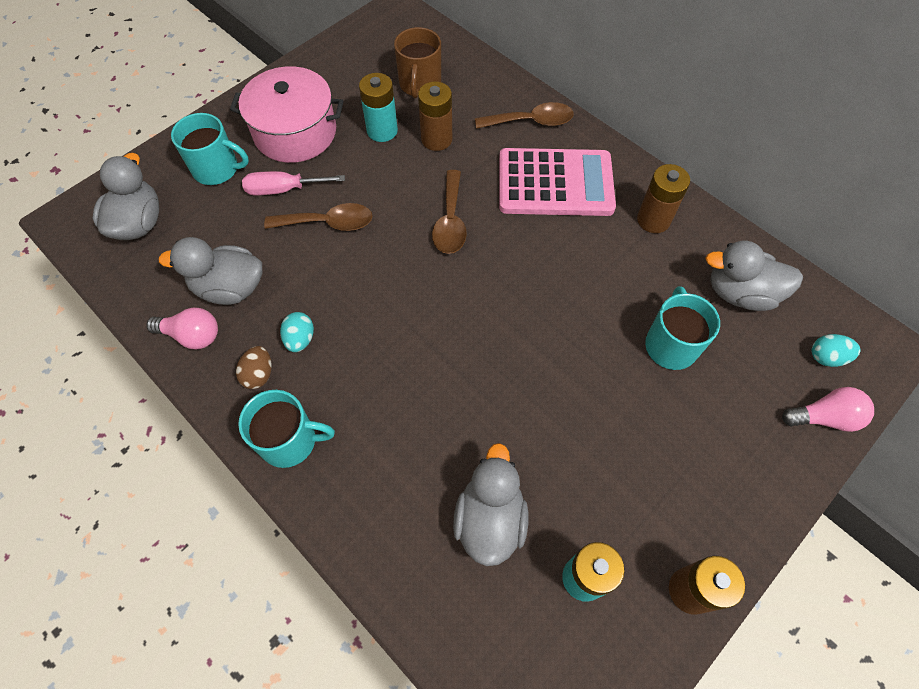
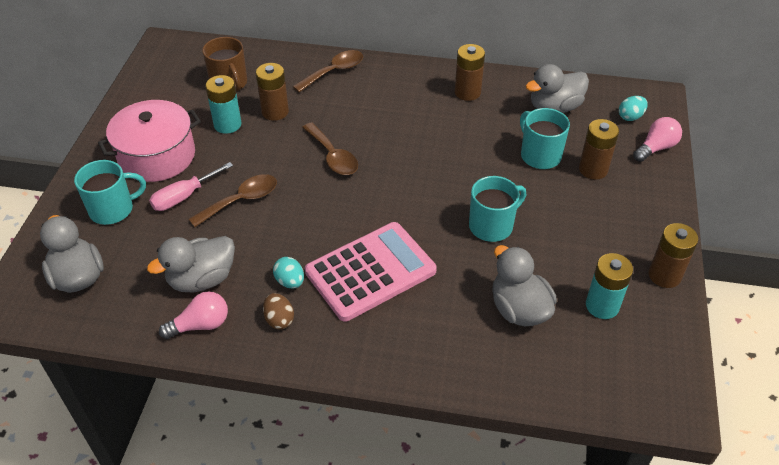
camera: 35 degrees left, 15 degrees down
(290, 441) = (342, 345): turquoise mug -> turquoise mug (492, 226)
(555, 183) = (385, 100): pink calculator -> pink calculator (370, 271)
(719, 400) = (593, 169): none -> brown battery

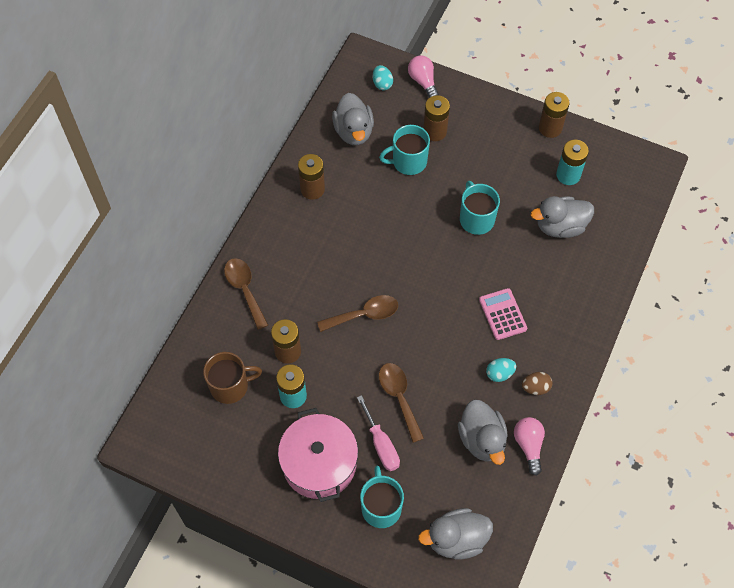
camera: 75 degrees left, 15 degrees up
(370, 271) = (502, 314): pink calculator -> pink calculator, size x0.55

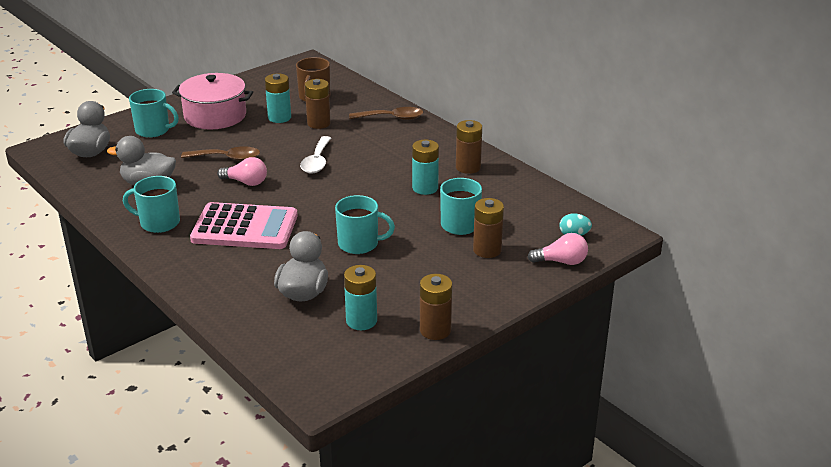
camera: 115 degrees right, 30 degrees down
(353, 131) = (520, 203): grey duck -> none
(364, 315) = (317, 161): brown spoon -> white spoon
(365, 208) = (425, 188): none -> turquoise battery
(381, 444) = (199, 142): pink screwdriver -> none
(499, 374) = (192, 209): turquoise egg -> none
(502, 314) = (245, 227): pink calculator -> pink calculator, size x1.83
(528, 445) = (116, 204): pink light bulb -> pink light bulb (246, 182)
(535, 387) = (159, 223): brown egg -> turquoise mug

